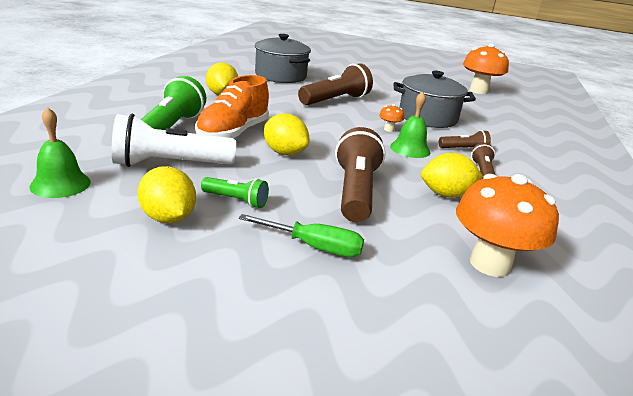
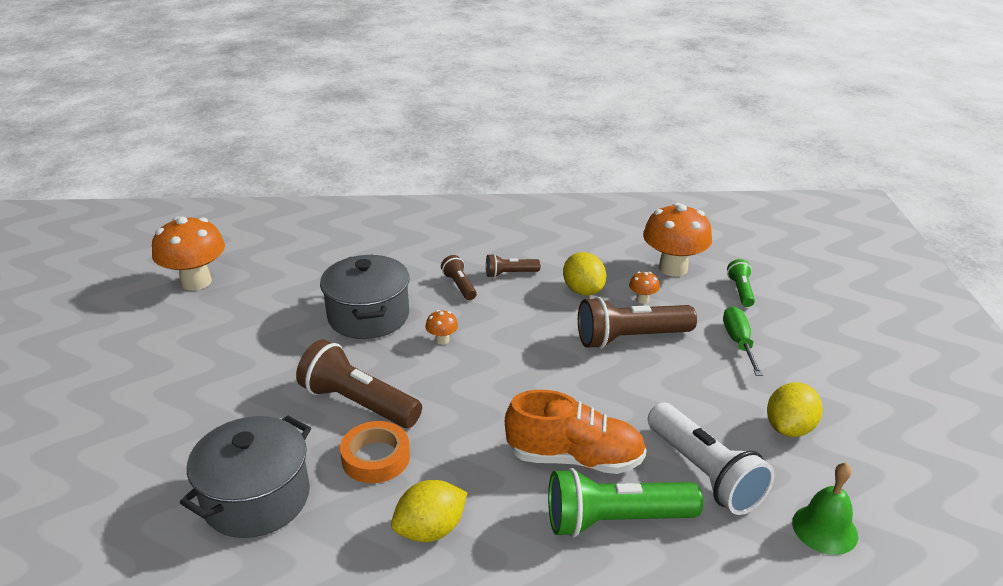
camera: 105 degrees left, 5 degrees up
(236, 200) = (721, 400): green flashlight -> green flashlight (740, 291)
(284, 153) = (591, 401): yellow lemon -> none
(286, 95) = (376, 458): none -> orange tape
(410, 149) = (492, 319): green bell -> none
(421, 219) = (642, 299): none -> orange mushroom

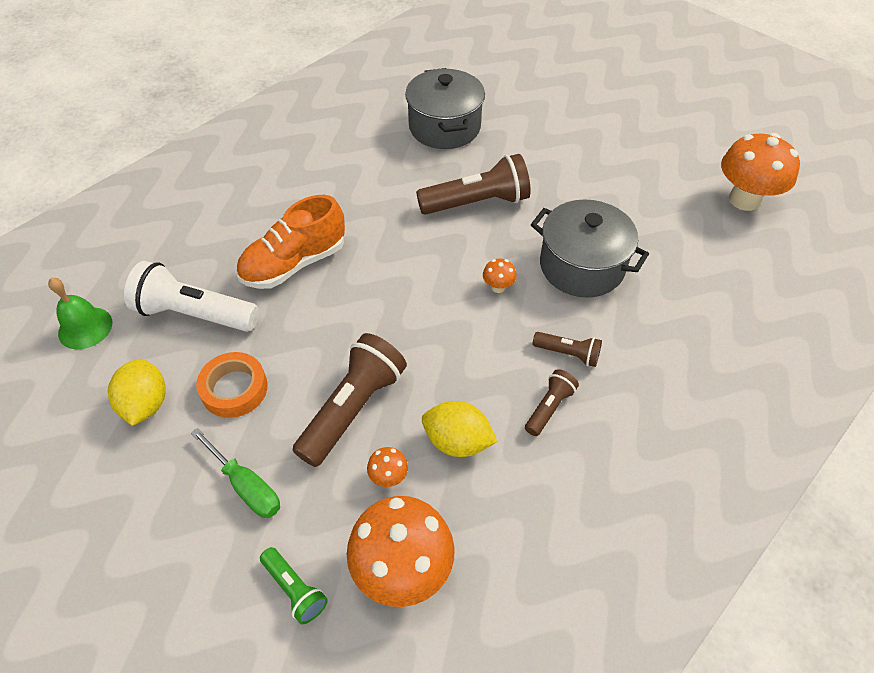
camera: 135 degrees right, 20 degrees up
(376, 458) = (416, 182): orange tape -> orange tape (234, 389)
(430, 530) = (334, 171): yellow lemon -> none
(615, 520) = (233, 243): green flashlight -> none

